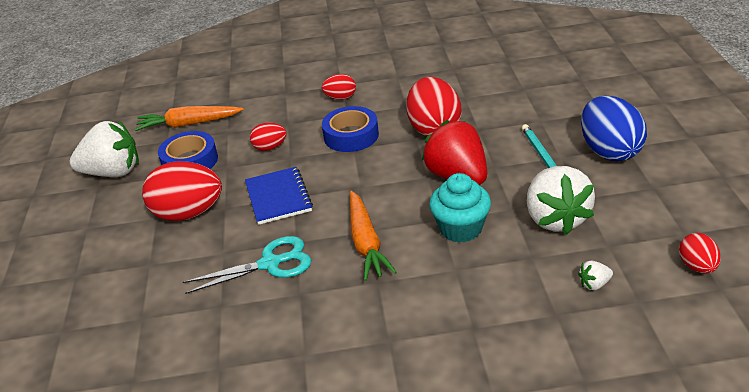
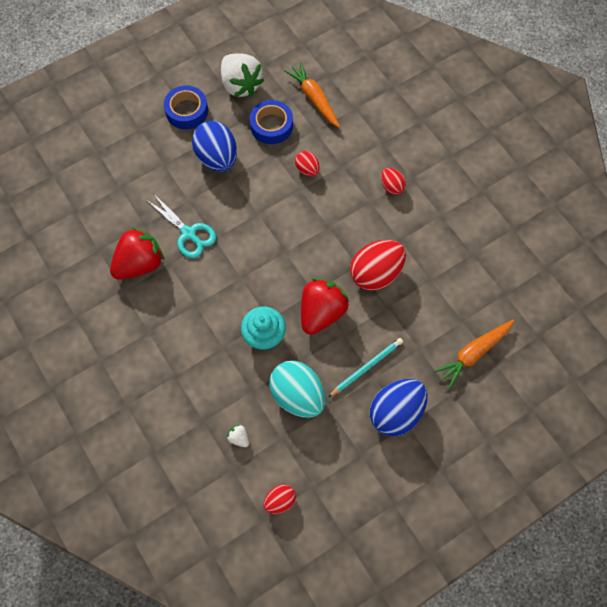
camera: 60 degrees right, 30 degrees up
(188, 213) = (217, 158): red egg -> blue egg
(276, 324) = (140, 264): none -> red strawberry
(278, 197) = (254, 204): blue notebook -> none
(351, 136) = (343, 218): blue tape -> blue tape (187, 111)
(366, 243) = (228, 282): orange carrot -> orange carrot (473, 353)
(555, 219) = (297, 395): white strawberry -> turquoise egg

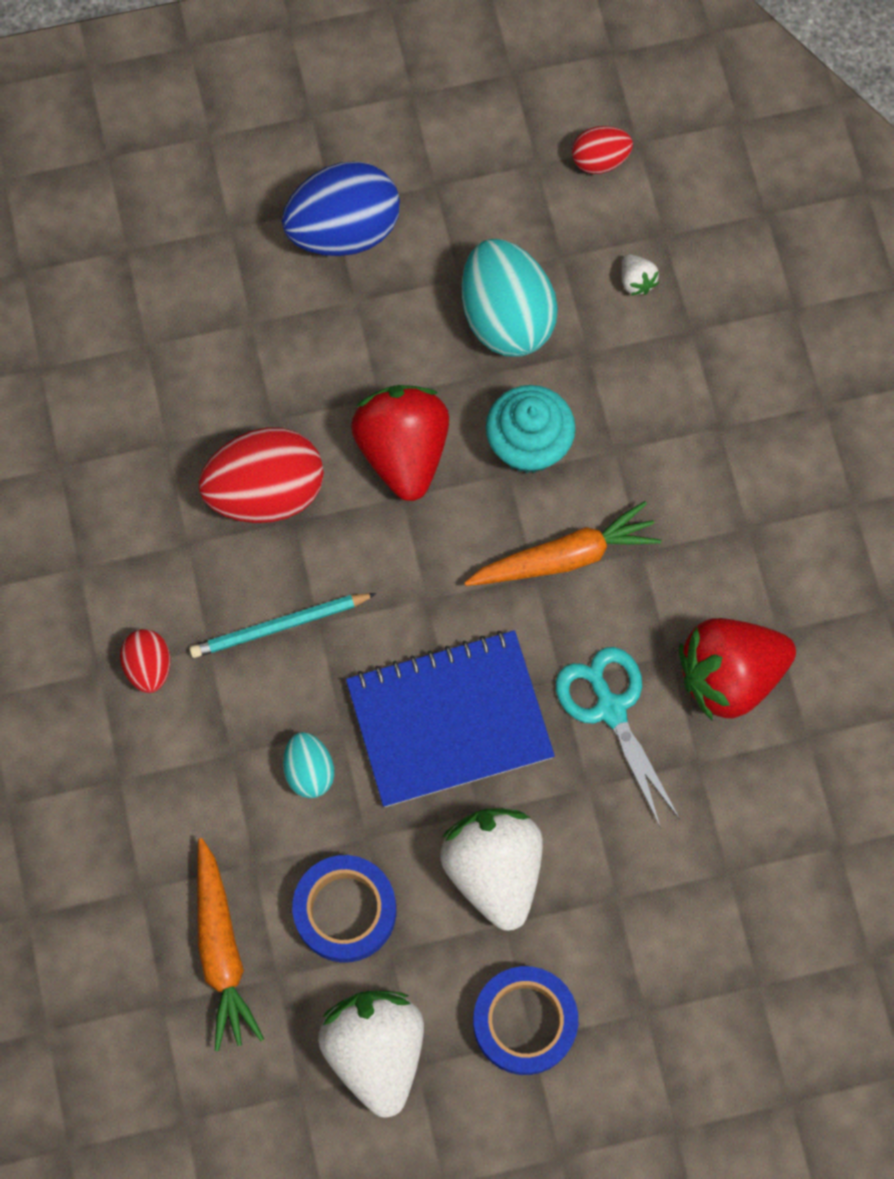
camera: 160 degrees left, 5 degrees up
(217, 158) = (494, 870): blue egg -> white strawberry
(256, 207) = (449, 719): none -> blue notebook
(307, 169) = (309, 771): red egg -> turquoise egg
(321, 312) = (403, 451): red strawberry -> red strawberry turned 120 degrees clockwise
(366, 367) = (361, 323): turquoise pencil -> turquoise pencil (279, 626)
(473, 353) = (157, 282): orange carrot -> orange carrot (565, 557)

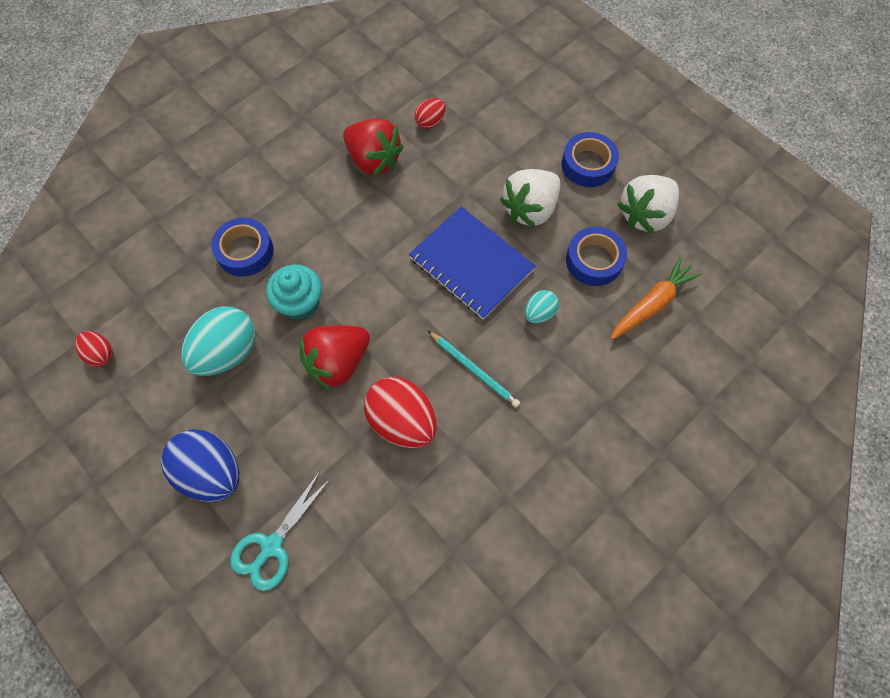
camera: 120 degrees left, 5 degrees down
(149, 666) = (539, 424): red egg -> red egg (430, 122)
(565, 557) = (354, 256): orange carrot -> none
(610, 709) = (420, 199): turquoise scissors -> turquoise scissors (272, 546)
(636, 281) = (173, 298): white strawberry -> none
(662, 408) = (245, 251): none -> blue tape

